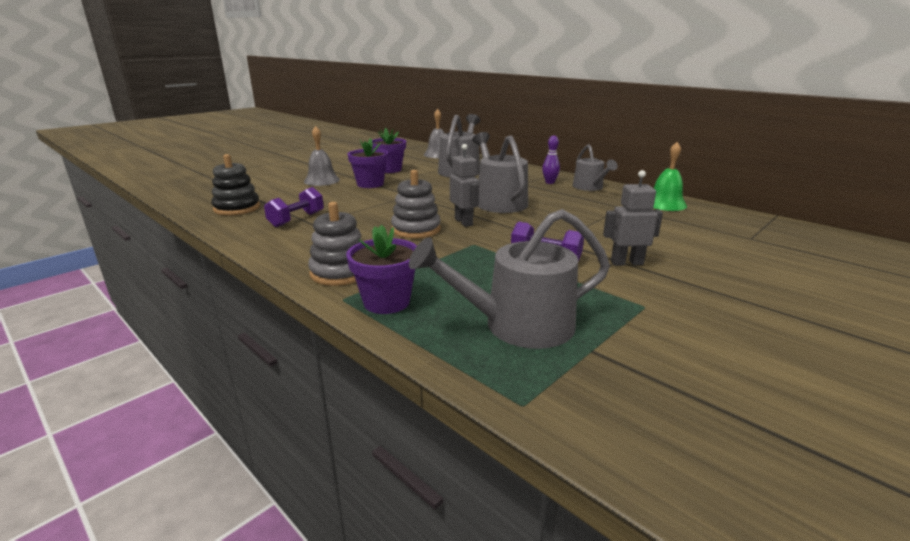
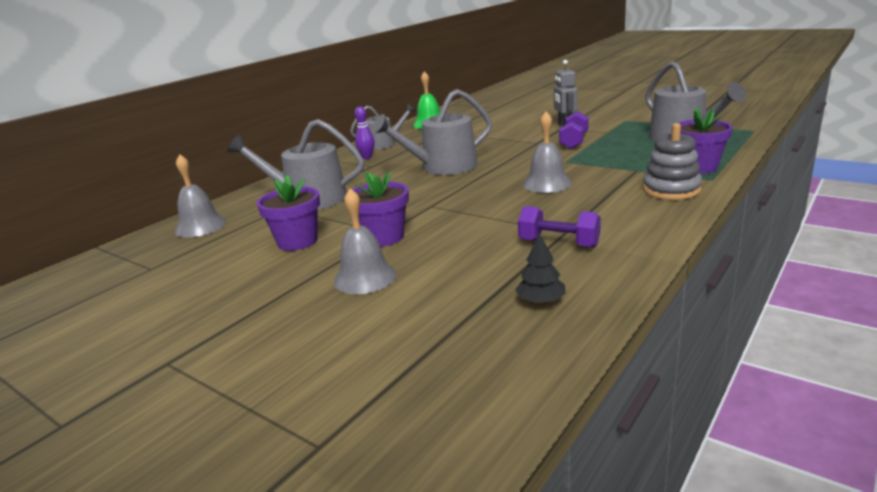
camera: 95 degrees left, 0 degrees up
(237, 208) = (540, 301): black stacking toy -> black tree
(416, 229) = (547, 184): grey stacking toy -> grey bell
(464, 222) = (513, 171): grey robot -> none

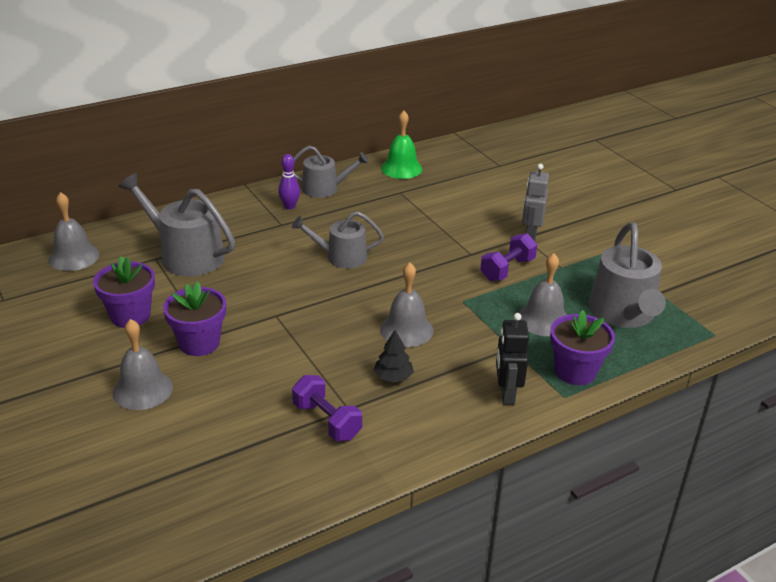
camera: 20 degrees right, 10 degrees up
(442, 167) = (341, 257): grey watering can -> grey watering can, size x0.64
(540, 301) = (242, 483): black tree -> black tree (393, 377)
(636, 153) = (543, 319): none -> grey bell
(671, 190) = (506, 394): grey stacking toy -> black robot

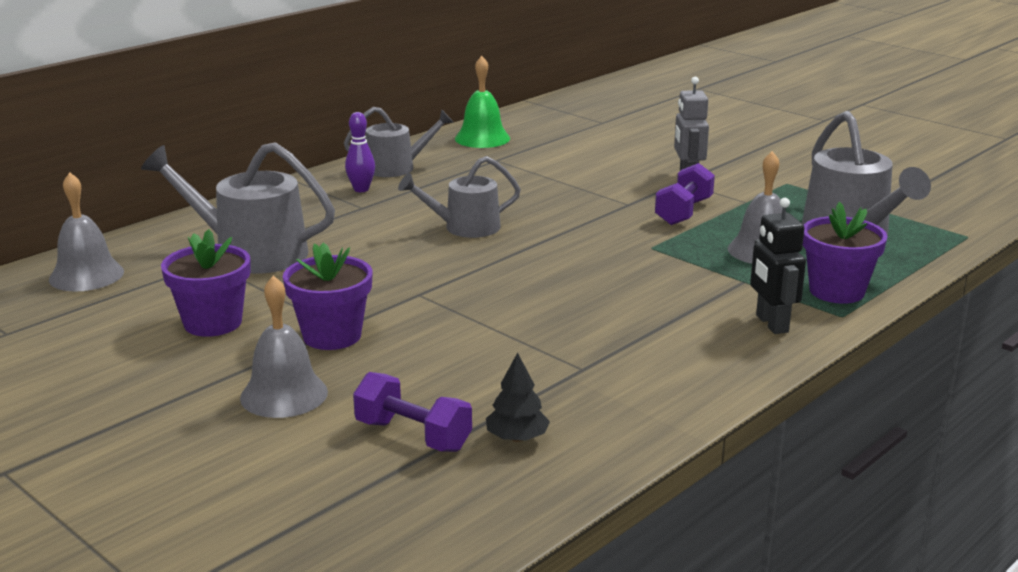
camera: 15 degrees left, 10 degrees down
(327, 421) = (563, 385): purple dumbbell -> purple dumbbell (413, 436)
(393, 377) = (618, 330): black tree -> black tree (517, 438)
(406, 330) = (601, 283): grey bell -> none

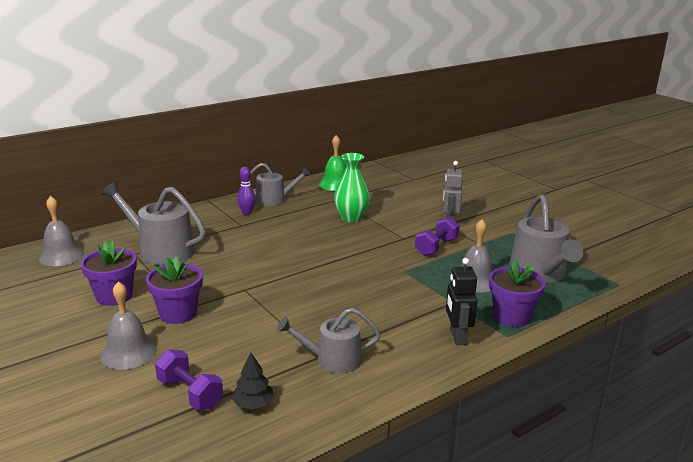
camera: 10 degrees right, 0 degrees up
(465, 227) = (295, 245): grey watering can -> grey watering can (332, 360)
(532, 183) = (351, 218): none -> green vase

